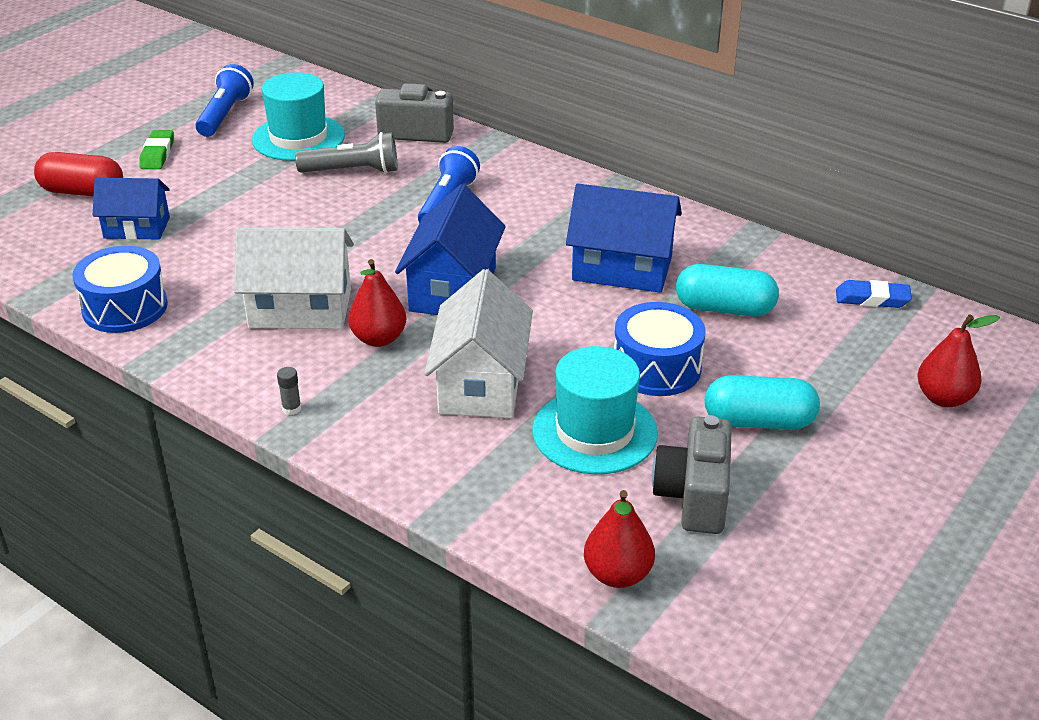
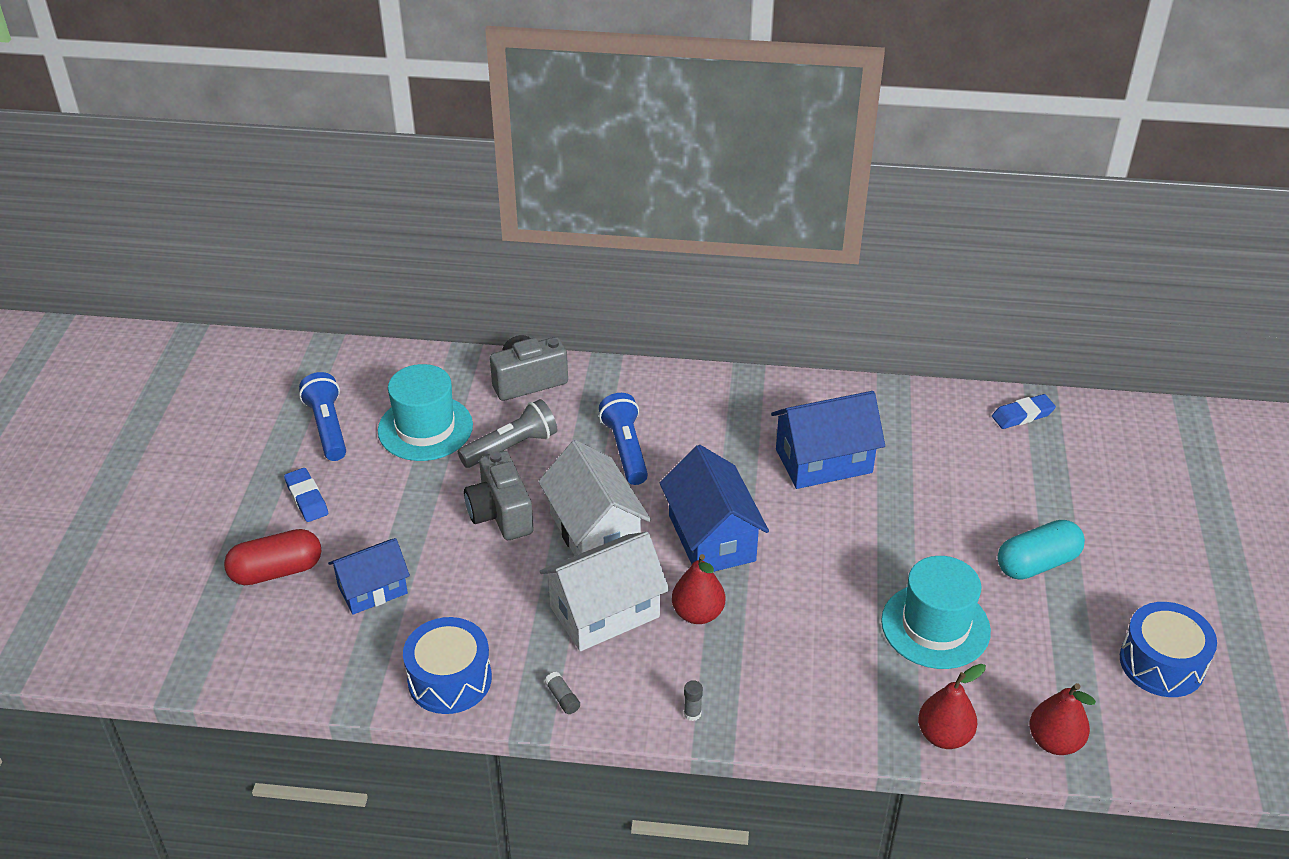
camera: 30 degrees left, 5 degrees up
(157, 154) = (306, 498): green eraser -> blue eraser
(197, 355) = (562, 698): none -> grey glue stick
(481, 384) = (816, 620): white house -> white house (595, 532)
(656, 367) = (928, 546): blue drum -> blue drum (1161, 663)
(694, 496) = (1048, 650): grey camera -> grey camera (500, 514)
(724, 308) = (930, 468): turquoise capsule -> none
(944, 398) = (1136, 486): red pear -> red pear (944, 735)

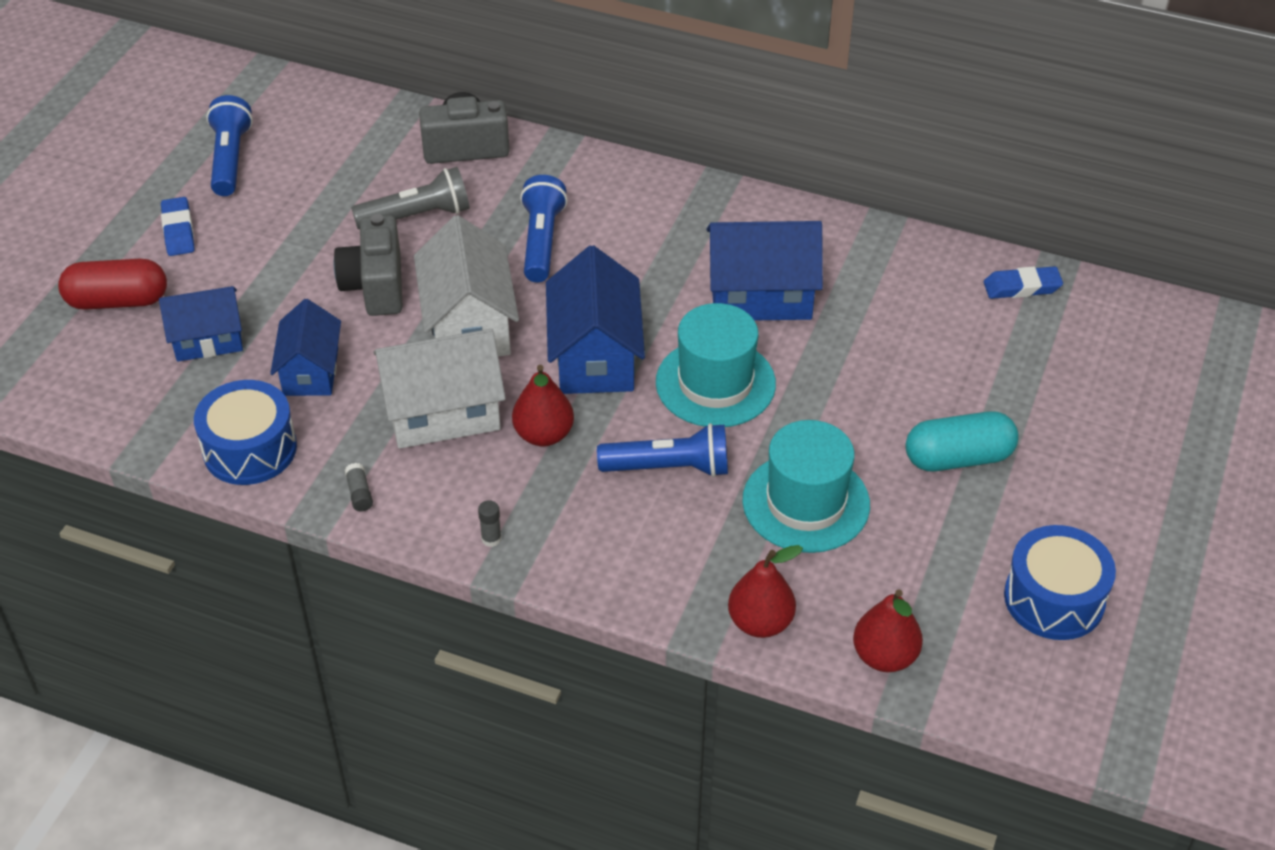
camera: 15 degrees right, 5 degrees up
(425, 428) = (333, 178): turquoise hat -> turquoise hat (715, 383)
(475, 599) = (310, 371): none -> blue house
(813, 620) = (669, 467): none -> blue flashlight

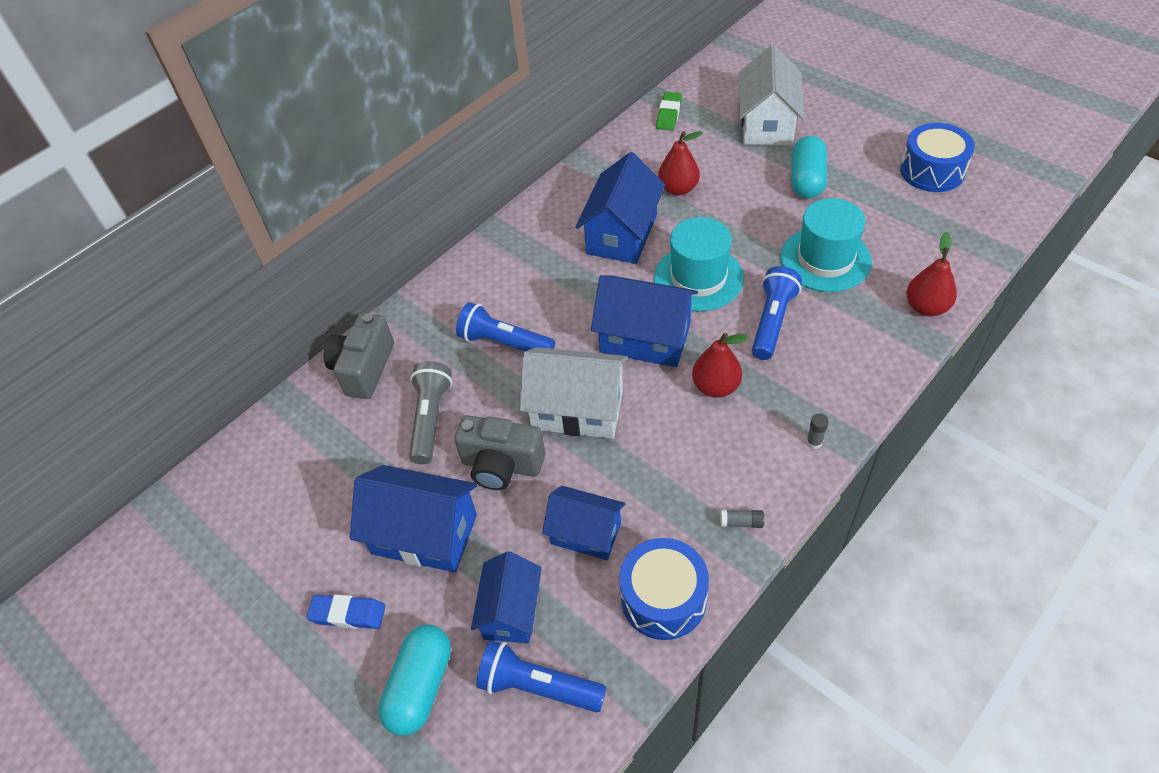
camera: 65 degrees left, 5 degrees up
(117, 301) = (420, 687): red capsule -> turquoise capsule
(230, 159) = (271, 551): blue flashlight -> blue flashlight (538, 686)
(277, 254) = (424, 534): none -> blue house
(443, 412) = (669, 446): white house -> white house (767, 124)
(884, 656) = (965, 255): red pear -> red pear (678, 189)
(1022, 287) = (669, 114): blue eraser -> green eraser

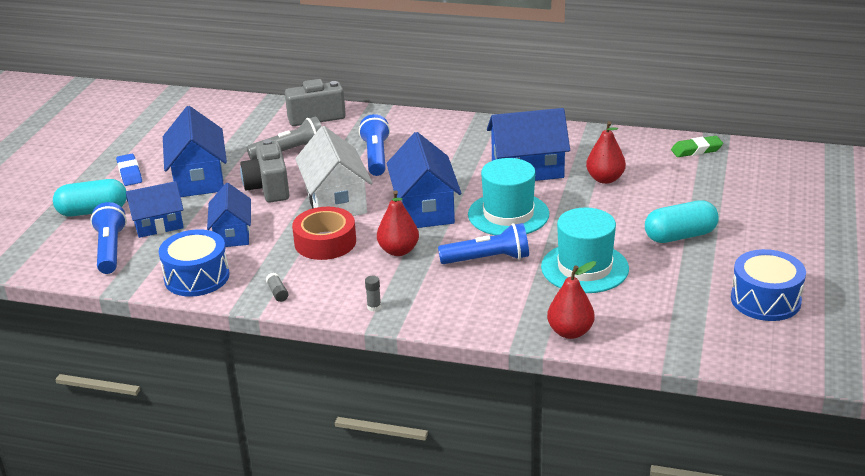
camera: 60 degrees right, 20 degrees down
(660, 446) = (325, 242): none -> red tape
(767, 124) = (737, 198): white house -> none

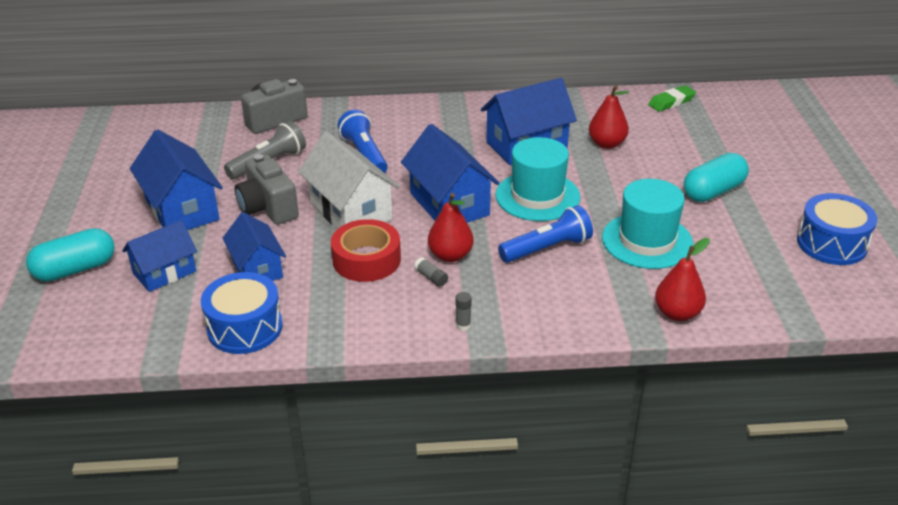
camera: 20 degrees left, 5 degrees up
(110, 250) = (122, 313): blue flashlight -> none
(129, 173) = (96, 216): blue eraser -> none
(277, 292) = (348, 328): grey glue stick -> grey glue stick (431, 277)

